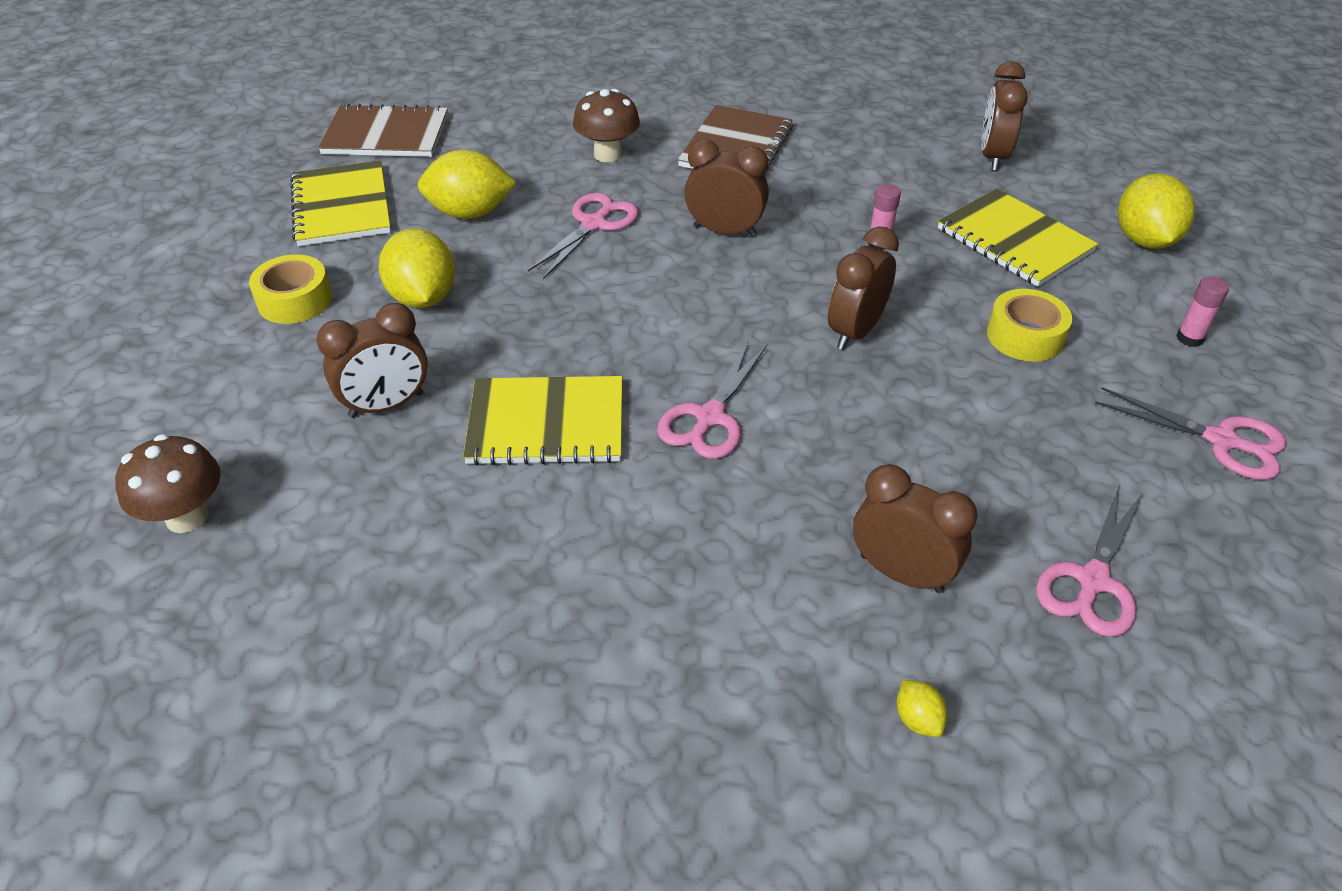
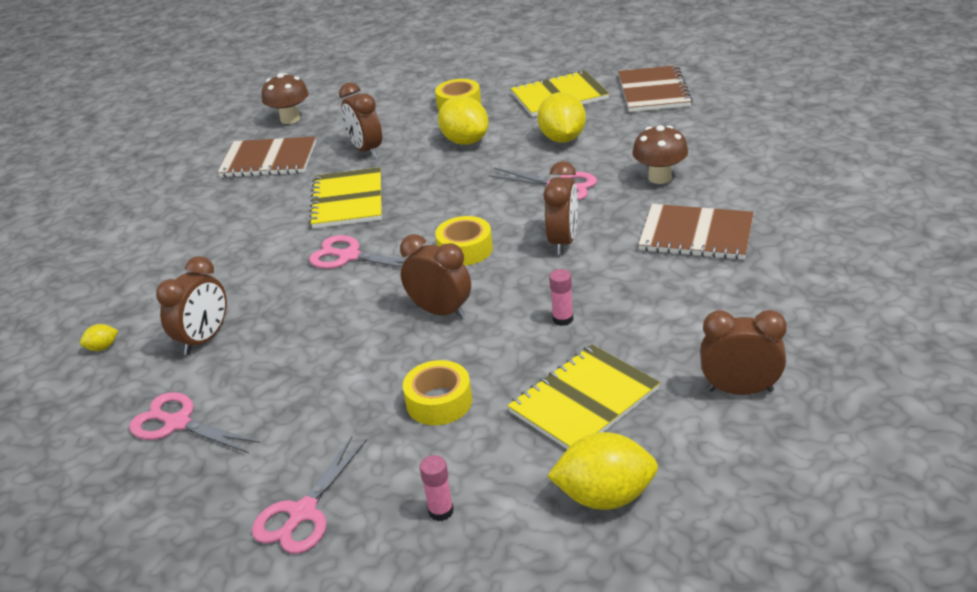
camera: 90 degrees right, 10 degrees down
(346, 538) = (268, 160): none -> brown notebook
(423, 297) = (465, 141): yellow lemon -> yellow lemon turned 75 degrees clockwise
(721, 307) = (465, 249): none -> yellow tape

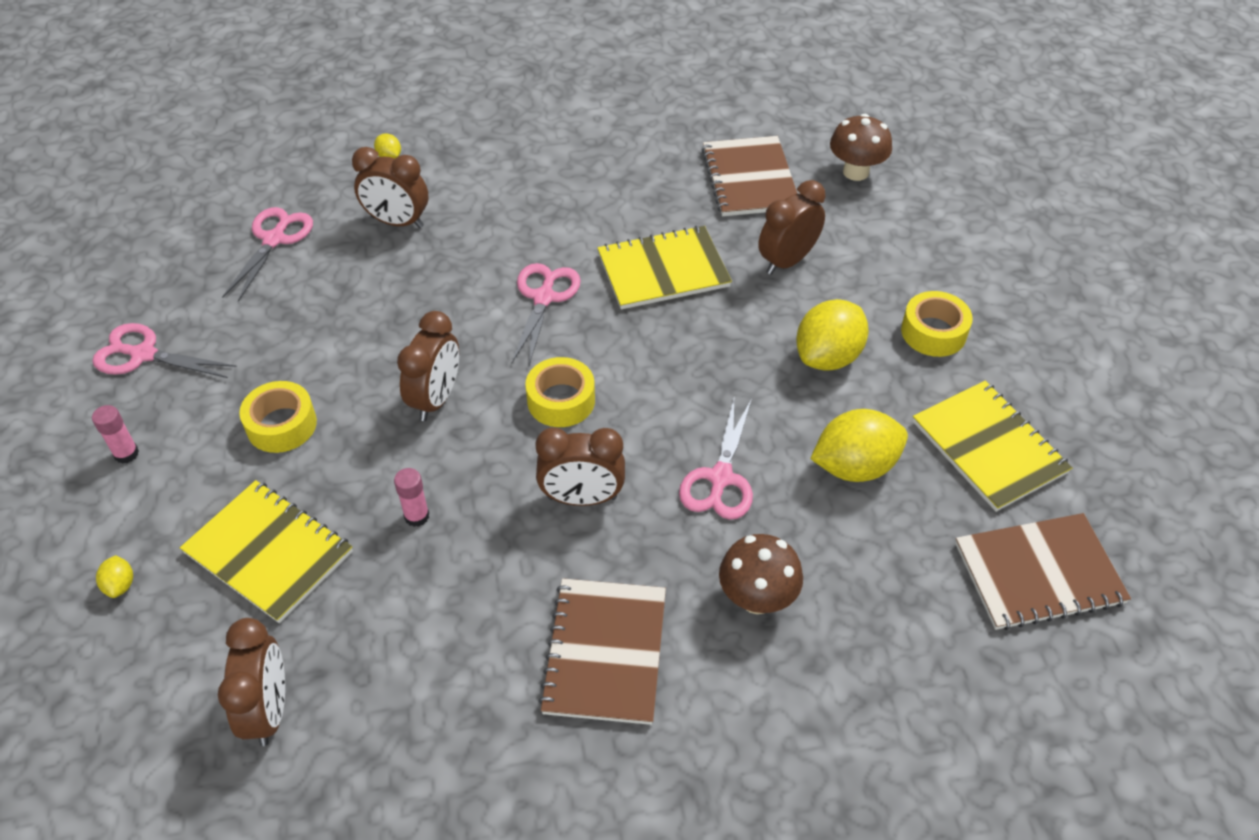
camera: 75 degrees right, 15 degrees up
(605, 496) = (120, 585): yellow lemon -> yellow lemon, size x0.44

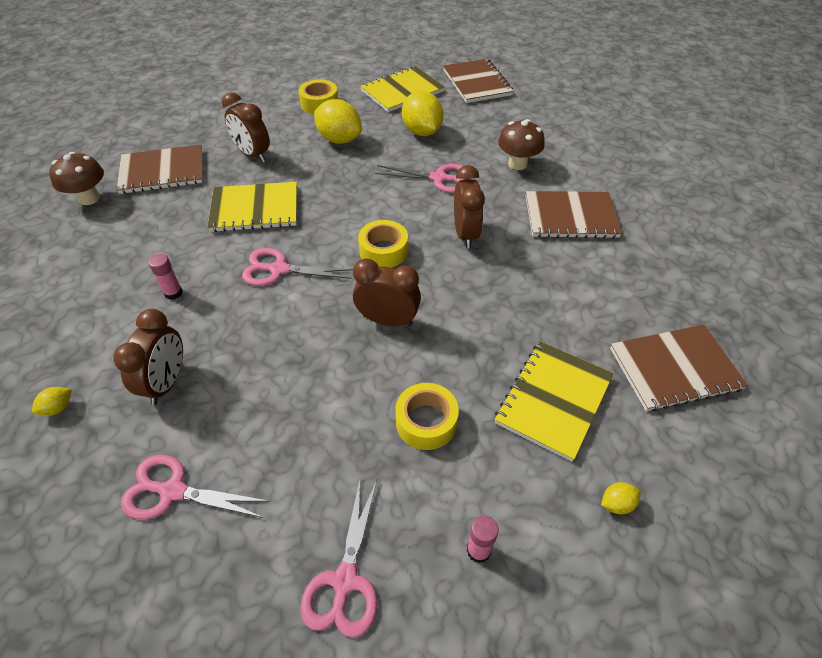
camera: 95 degrees left, 0 degrees up
(269, 710) = (674, 369): brown clock -> brown notebook
(416, 516) = (499, 315): pink glue stick -> pink glue stick (173, 293)
(663, 270) = (255, 209): yellow notebook -> yellow notebook turned 75 degrees counterclockwise
(856, 172) = (168, 126): brown mushroom -> brown mushroom (89, 198)

